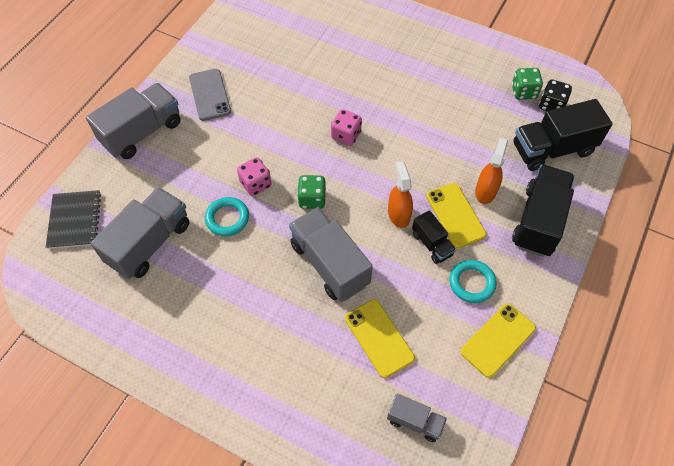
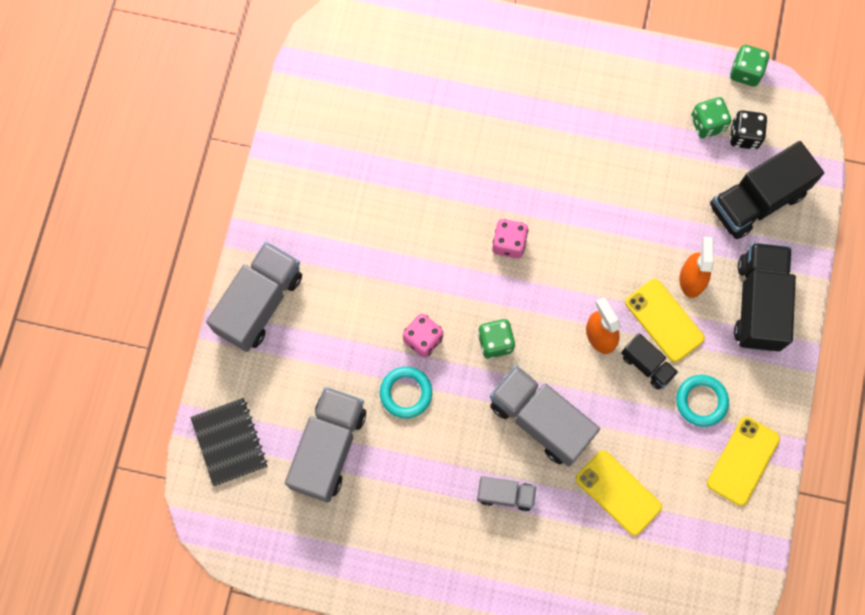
camera: 15 degrees left, 15 degrees up
(210, 95) = (322, 226): grey phone -> none
(415, 421) = (678, 573): grey truck -> grey truck (505, 494)
(561, 66) = (745, 72): none -> green dice

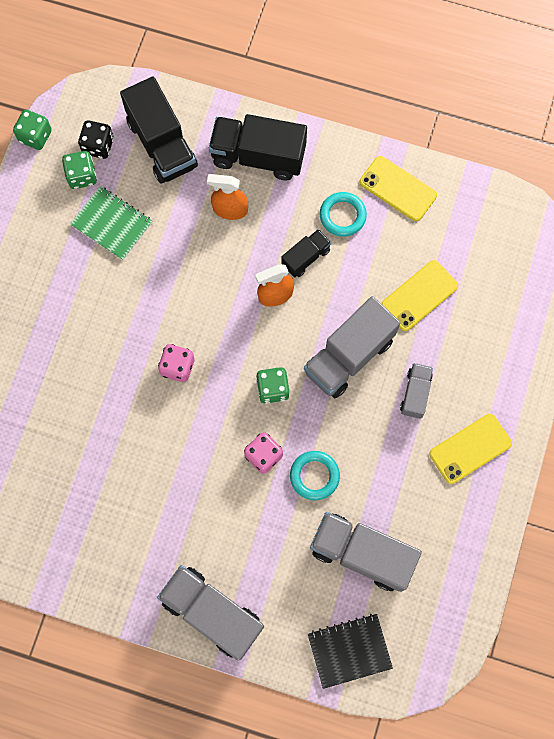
camera: 85 degrees left, 0 degrees up
(657, 160) = (112, 224): none -> green notebook
(664, 320) = (266, 237): yellow phone -> yellow phone (470, 449)

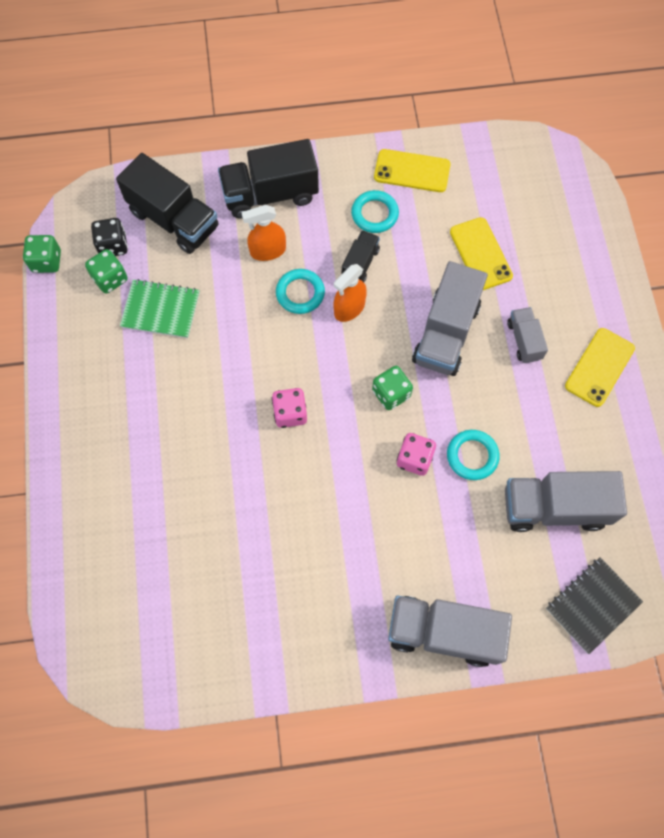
camera: 25 degrees left, 5 degrees down
(239, 262) = (300, 293): none -> turquoise ring
(419, 296) = (481, 254): yellow phone -> yellow phone turned 45 degrees counterclockwise

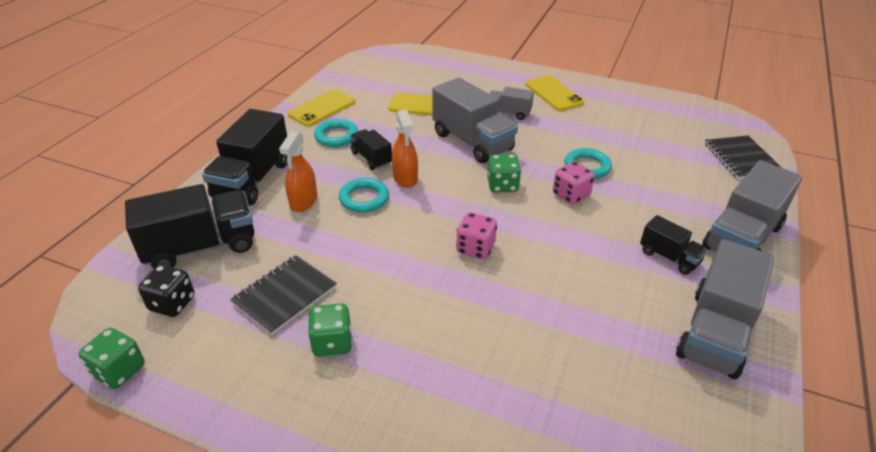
camera: 60 degrees left, 30 degrees down
(110, 279) = (206, 321): green dice -> green dice (332, 342)
(160, 310) = (285, 295): green notebook -> black notebook
(374, 574) = (669, 257): none -> black truck
(554, 507) = (653, 147): grey truck -> grey truck (715, 332)

